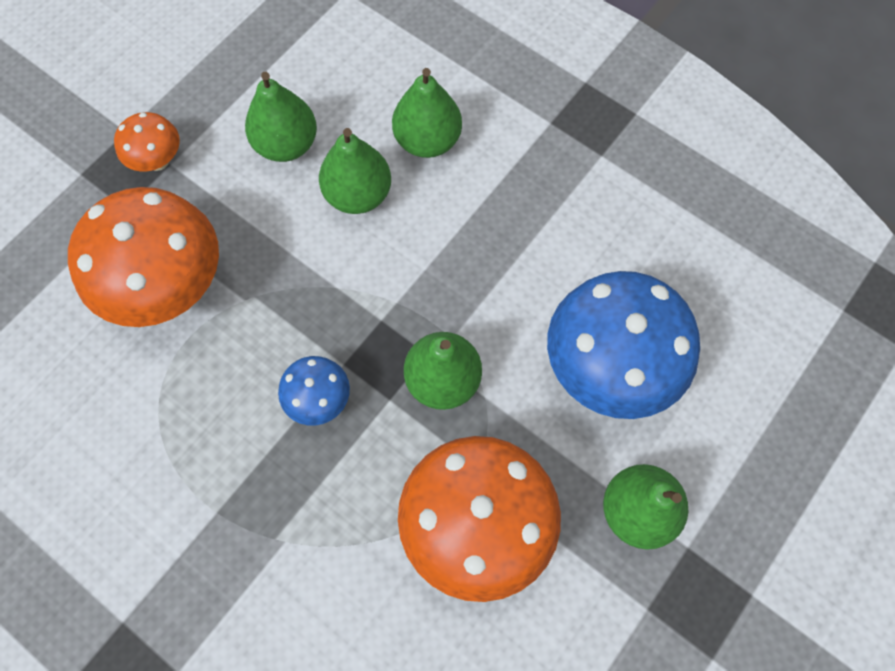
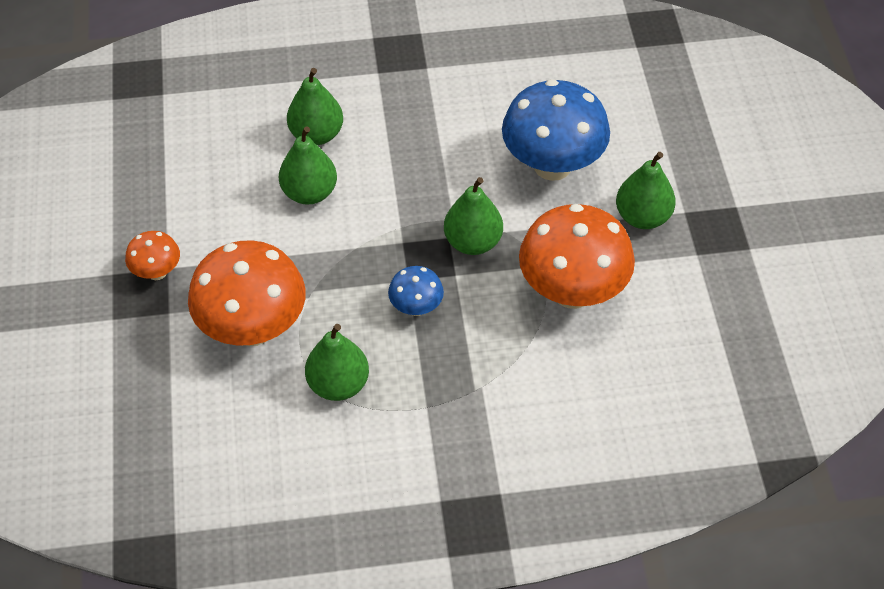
camera: 45 degrees left, 15 degrees down
(286, 144) = (231, 201): green pear -> green pear (338, 384)

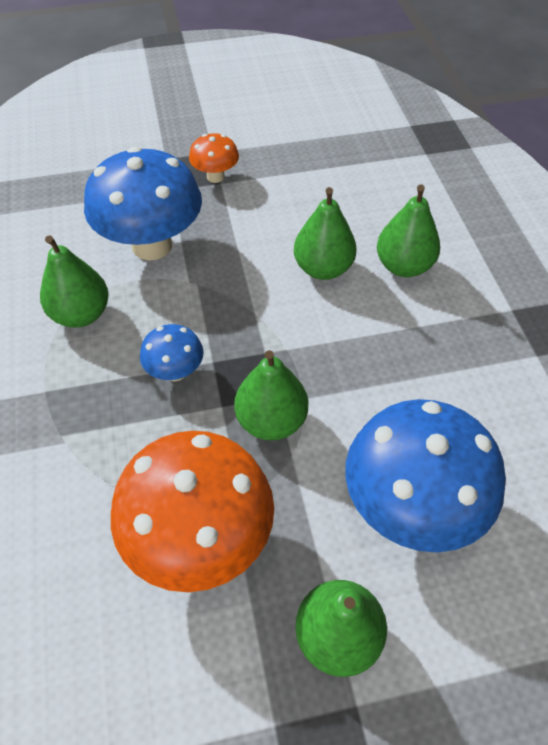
camera: 85 degrees right, 0 degrees up
(253, 328) = (152, 245): orange mushroom -> blue mushroom

